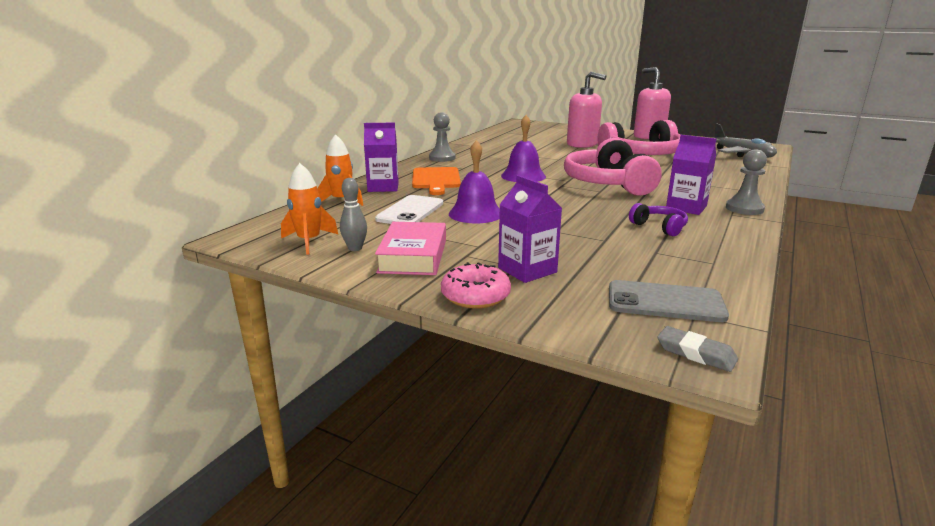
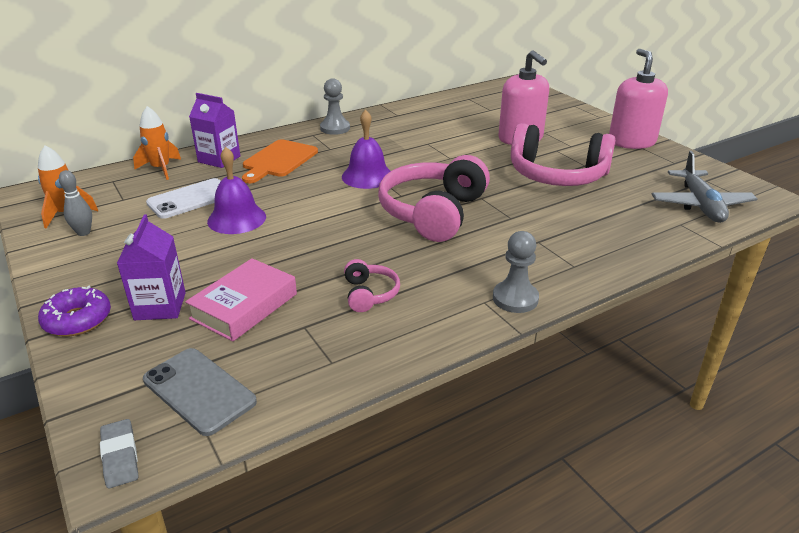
camera: 30 degrees right, 10 degrees up
(413, 256) = (107, 256): pink book -> pink book (244, 306)
(475, 296) = (77, 320): pink donut -> purple donut
(659, 227) = (369, 294): purple headphones -> pink headphones
(686, 207) = (451, 275): purple carton -> none

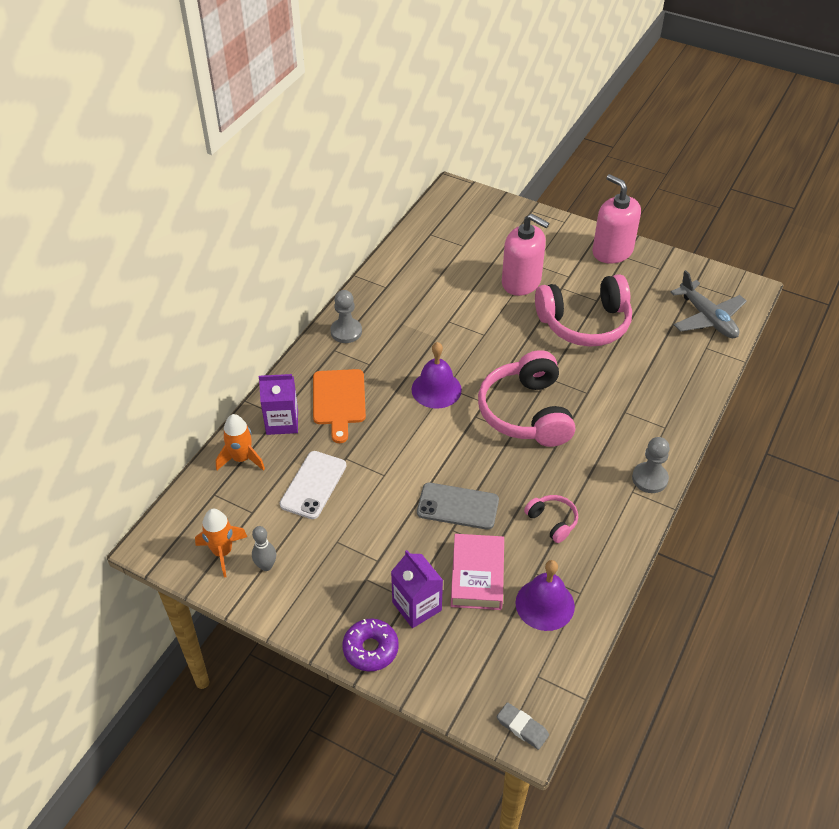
camera: 30 degrees left, 15 degrees up
(199, 391) = (520, 658): grey phone -> grey phone (457, 506)
(236, 219) = (378, 490): purple bell -> purple bell (545, 604)

